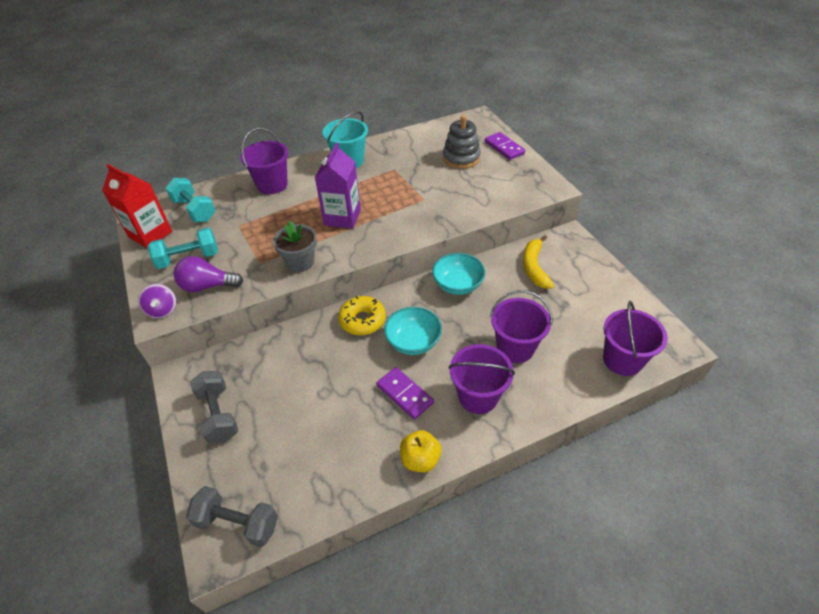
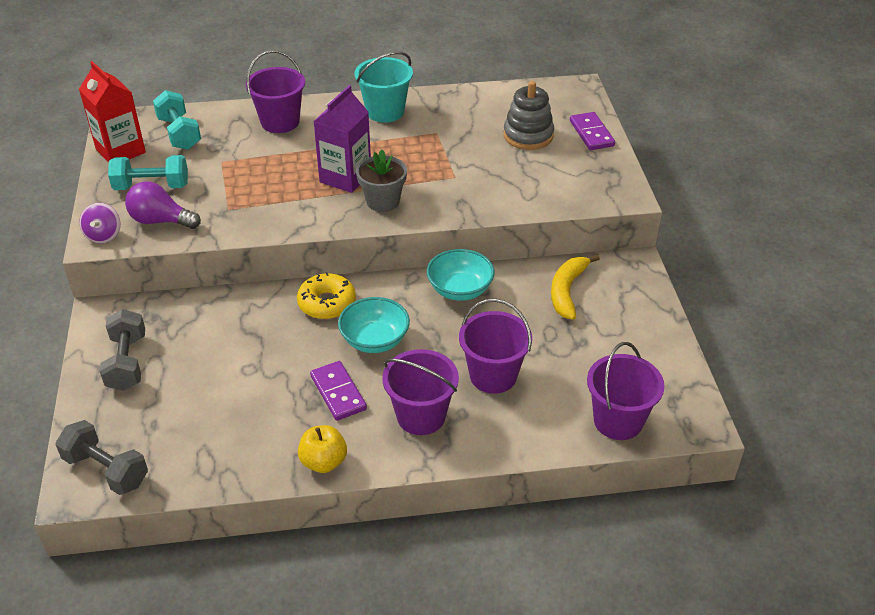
camera: 15 degrees right, 5 degrees down
(300, 262) = (274, 218): grey flower pot -> grey flower pot (382, 201)

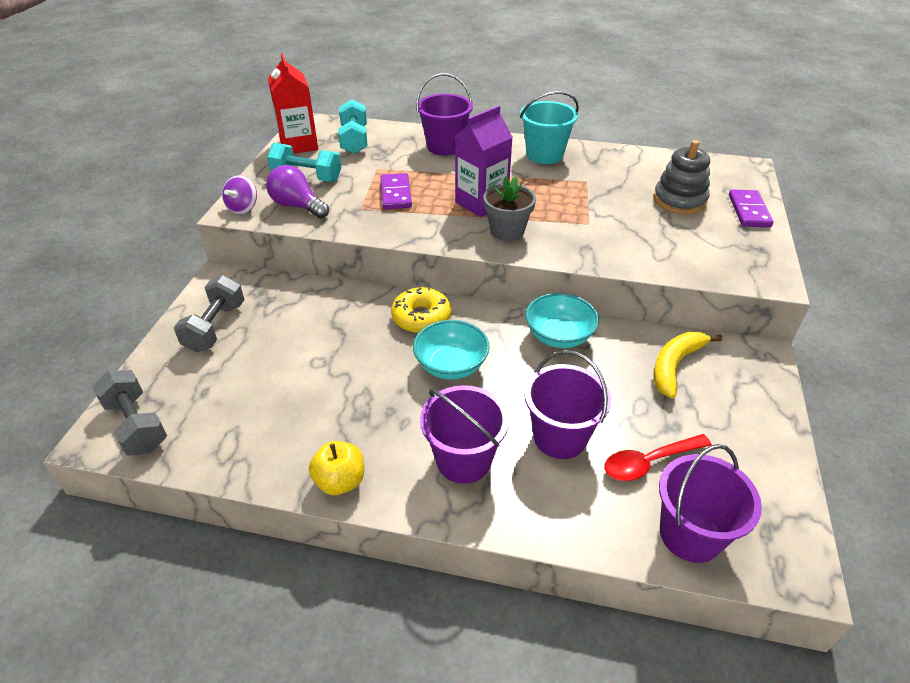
camera: 20 degrees right, 0 degrees up
(338, 393) = (390, 410): purple domino -> purple domino (396, 194)
(571, 376) = (649, 462): none -> red spoon

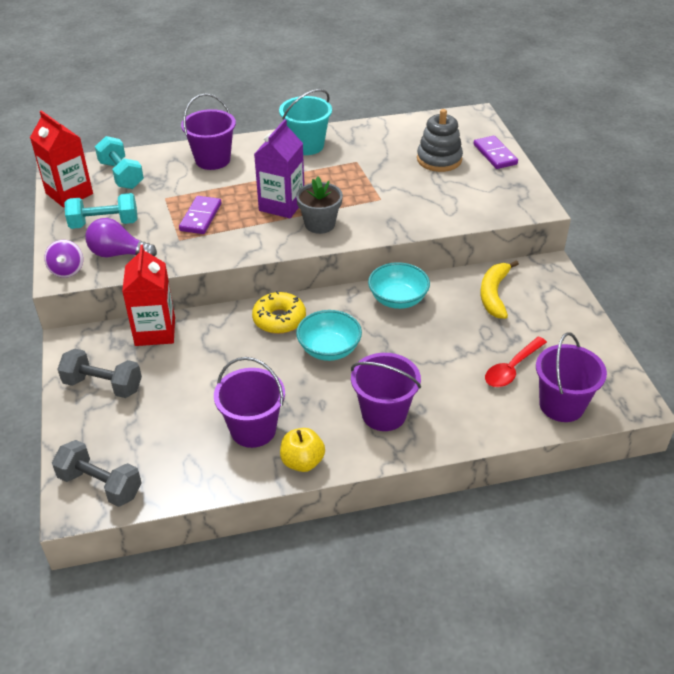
camera: 25 degrees left, 0 degrees up
(215, 327) = (103, 385): grey dumbbell -> grey dumbbell turned 60 degrees counterclockwise
(298, 291) = (155, 331): none -> red carton
(396, 194) = (201, 217): purple domino -> purple domino turned 45 degrees clockwise
(560, 437) = (442, 373): purple bucket -> purple bucket (253, 430)

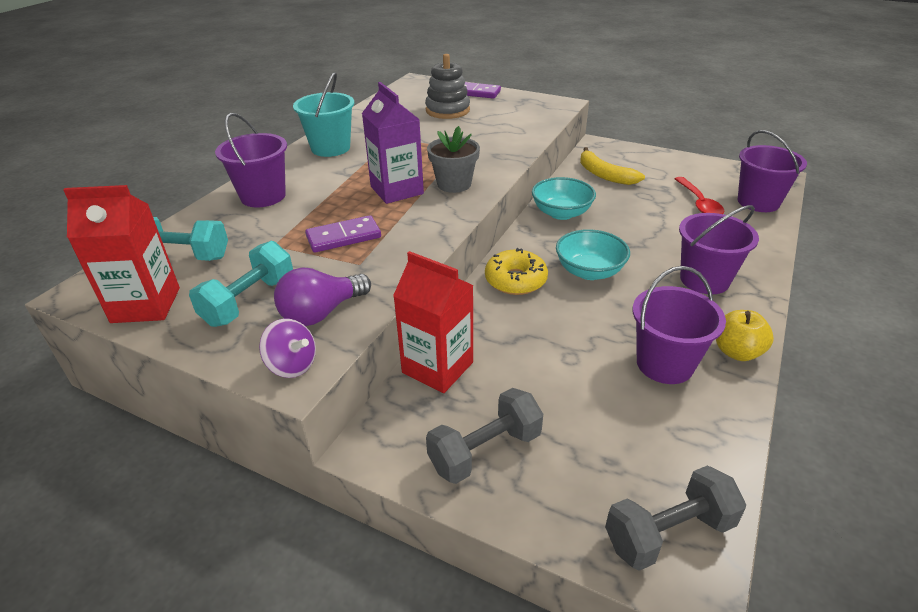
camera: 50 degrees left, 5 degrees down
(201, 217) = (343, 237): purple domino -> purple domino turned 75 degrees counterclockwise

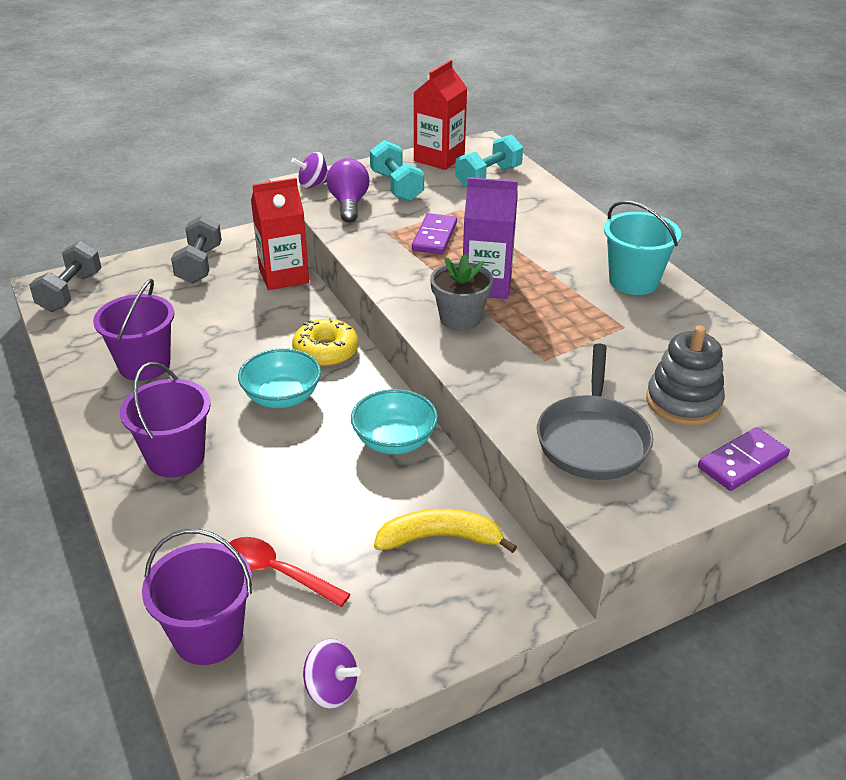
camera: 125 degrees right, 0 degrees up
(263, 196) = (554, 223): purple bucket -> none
(511, 120) = (592, 439): none -> grey pan
(717, 166) = (331, 689): none -> purple spinning top
(737, 352) = (97, 407): yellow apple -> none

